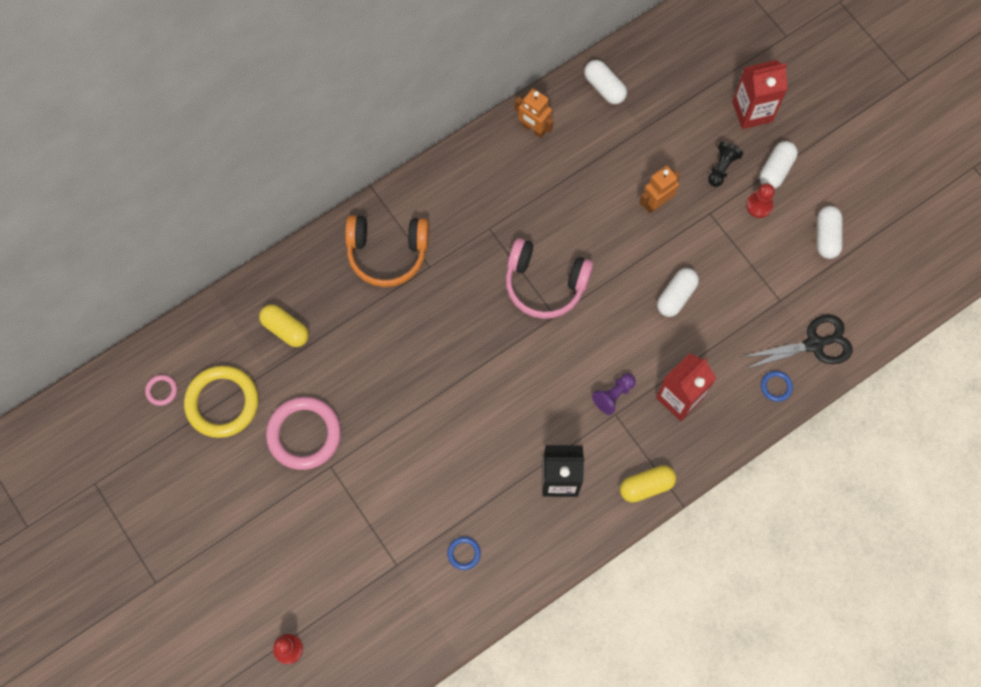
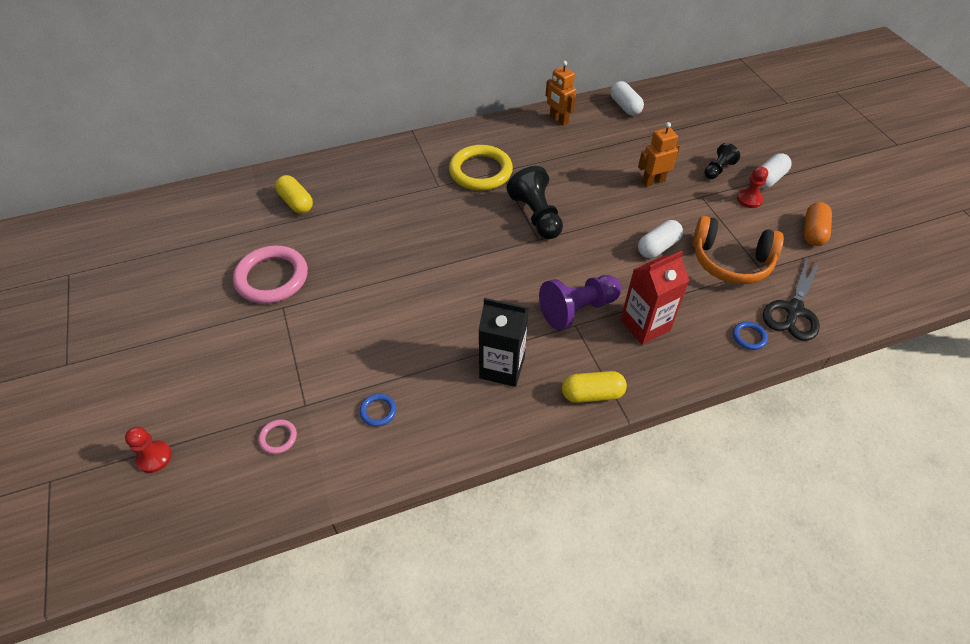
camera: 15 degrees right, 20 degrees down
(161, 390) = (169, 222): pink ring -> pink ring (278, 438)
(222, 403) = (214, 240): yellow ring -> yellow ring (480, 171)
(387, 253) = (406, 171): orange headphones -> orange headphones (730, 261)
(545, 284) = (536, 216): pink headphones -> black pawn
(613, 395) = (577, 309): purple pawn -> purple pawn, size x1.72
(752, 111) = (751, 140): red carton -> none
(814, 344) = (794, 310): black scissors -> black scissors turned 120 degrees clockwise
(826, 236) = (813, 232): white capsule -> orange capsule

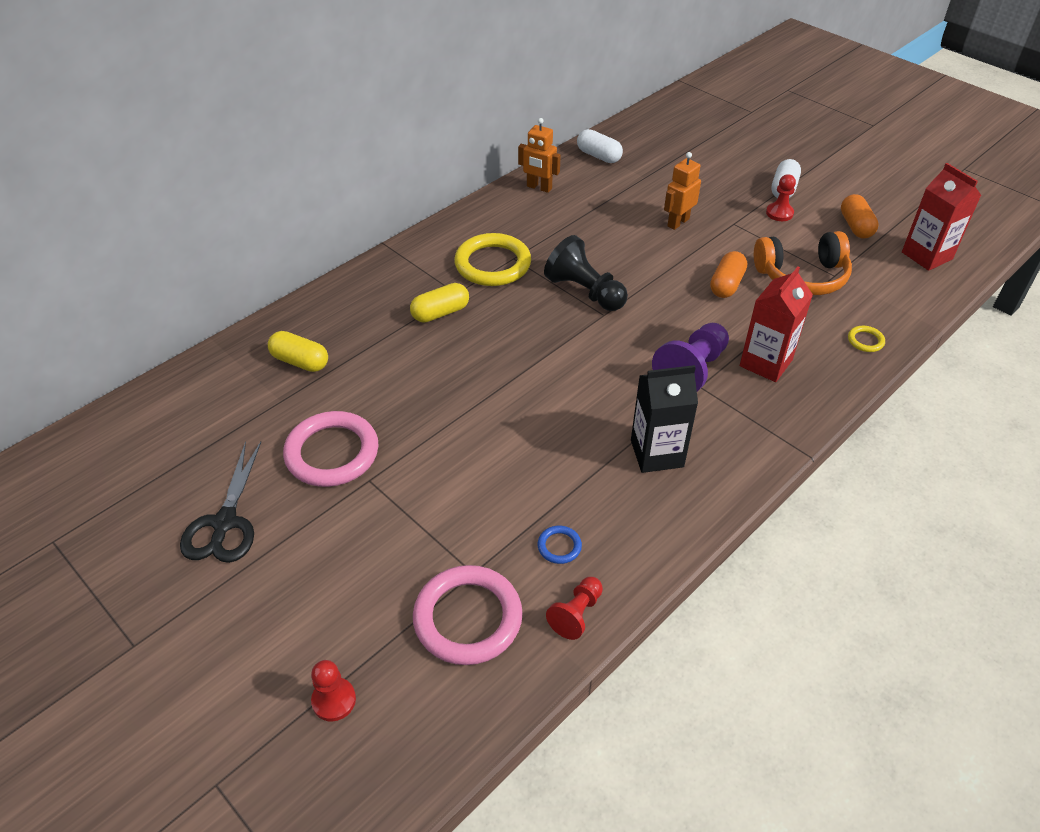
camera: 25 degrees left, 5 degrees down
(278, 438) = (468, 618): pink ring -> pink ring, size x2.31
(354, 469) = (576, 614): none -> red pawn
(592, 394) = (762, 446): yellow capsule -> yellow capsule (440, 313)
(658, 247) = (726, 284): white capsule -> orange capsule
(718, 169) = (731, 193): black pawn -> none
(749, 337) = (865, 341): blue ring -> yellow ring
(794, 310) = (887, 303): black scissors -> black scissors (225, 523)
(864, 280) = (926, 256): none -> red carton

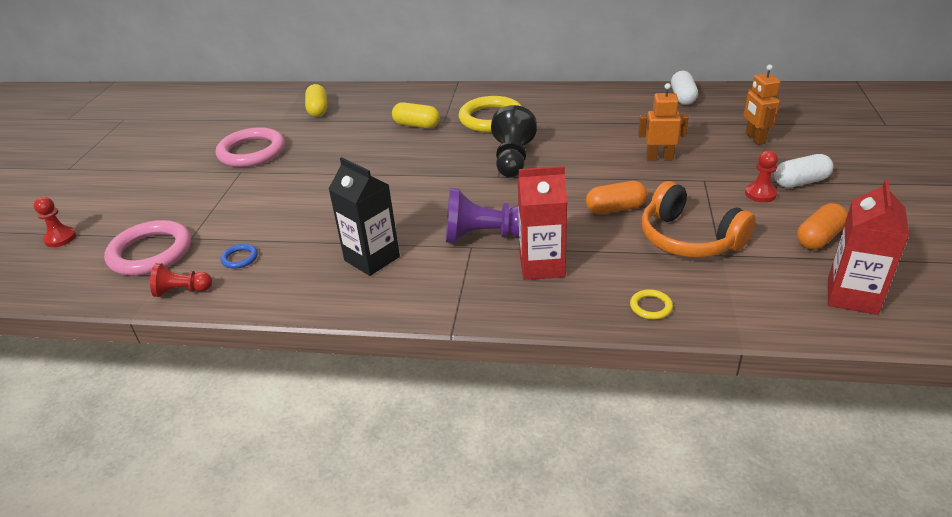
camera: 55 degrees right, 10 degrees down
(225, 523) = (170, 150): black scissors -> none
(539, 187) = (602, 96): orange robot -> orange robot (754, 138)

